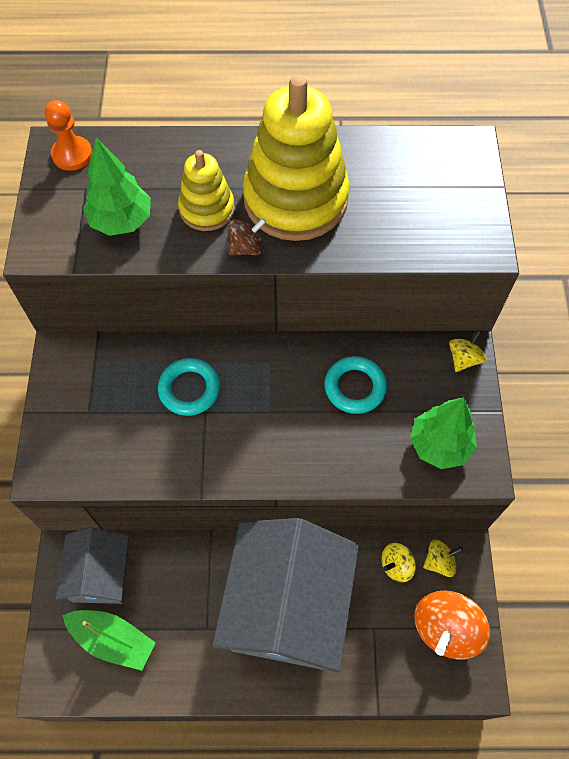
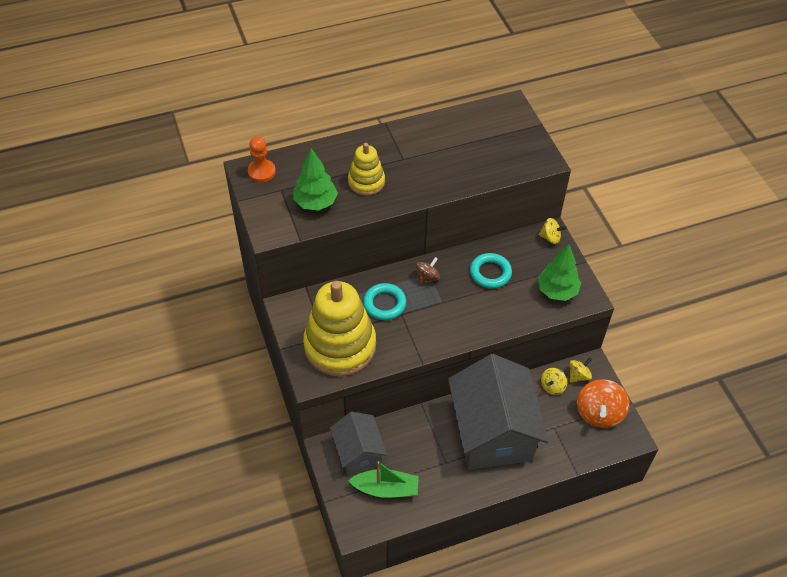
camera: 20 degrees left, 10 degrees down
(247, 248) = (403, 197): brown spinning top -> brown spinning top (427, 278)
(295, 199) = (419, 162): yellow stacking toy -> yellow stacking toy (340, 346)
(464, 359) = (550, 238): yellow spinning top -> yellow spinning top turned 90 degrees clockwise

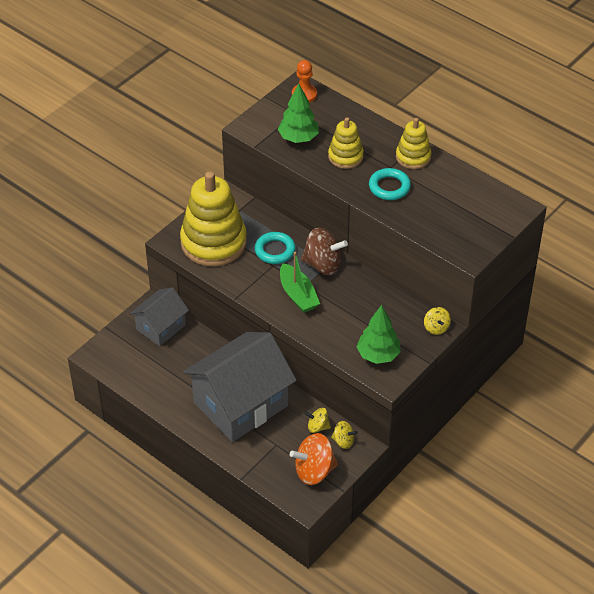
camera: 60 degrees right, 5 degrees down
(386, 489) = (140, 358): green boat -> green boat (298, 295)
(402, 139) = (413, 157): none -> yellow stacking toy
(427, 278) = (323, 265): brown spinning top -> brown spinning top, size x1.82
(490, 273) = (361, 303): turquoise ring -> turquoise ring (389, 187)

